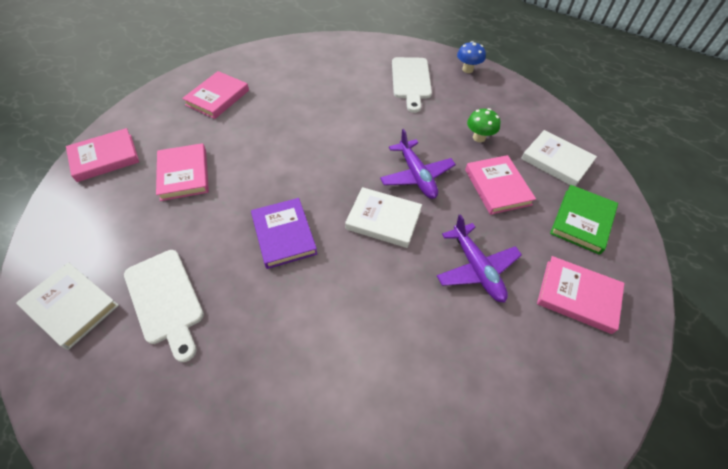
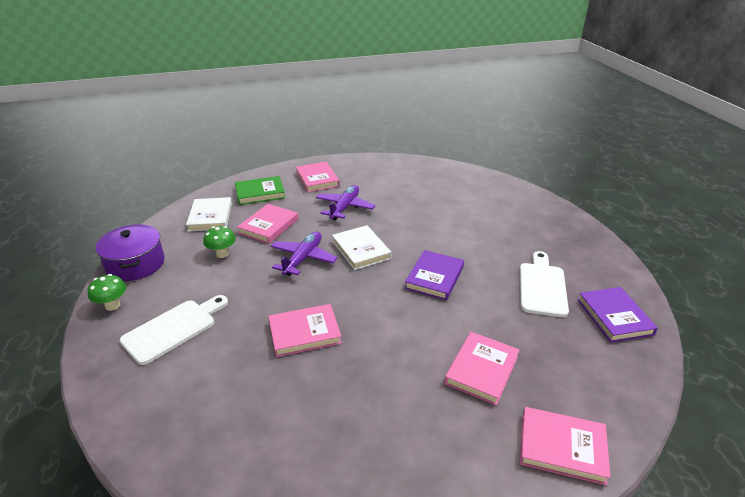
camera: 135 degrees left, 20 degrees down
(71, 306) = (614, 317): white book -> purple book
(217, 97) = (378, 454): pink book -> pink book (304, 333)
(467, 69) = (112, 305): blue mushroom -> green mushroom
(513, 94) = (135, 264): none -> purple pot

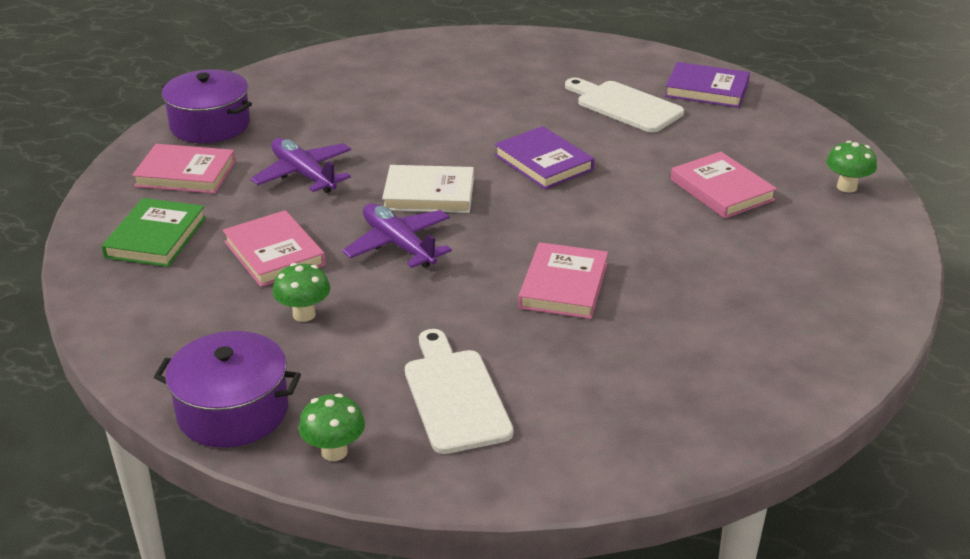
camera: 60 degrees left, 0 degrees up
(210, 217) = (171, 304): white book -> none
(364, 168) = (210, 125): none -> purple pot
(562, 447) = (846, 187): pink book -> green mushroom

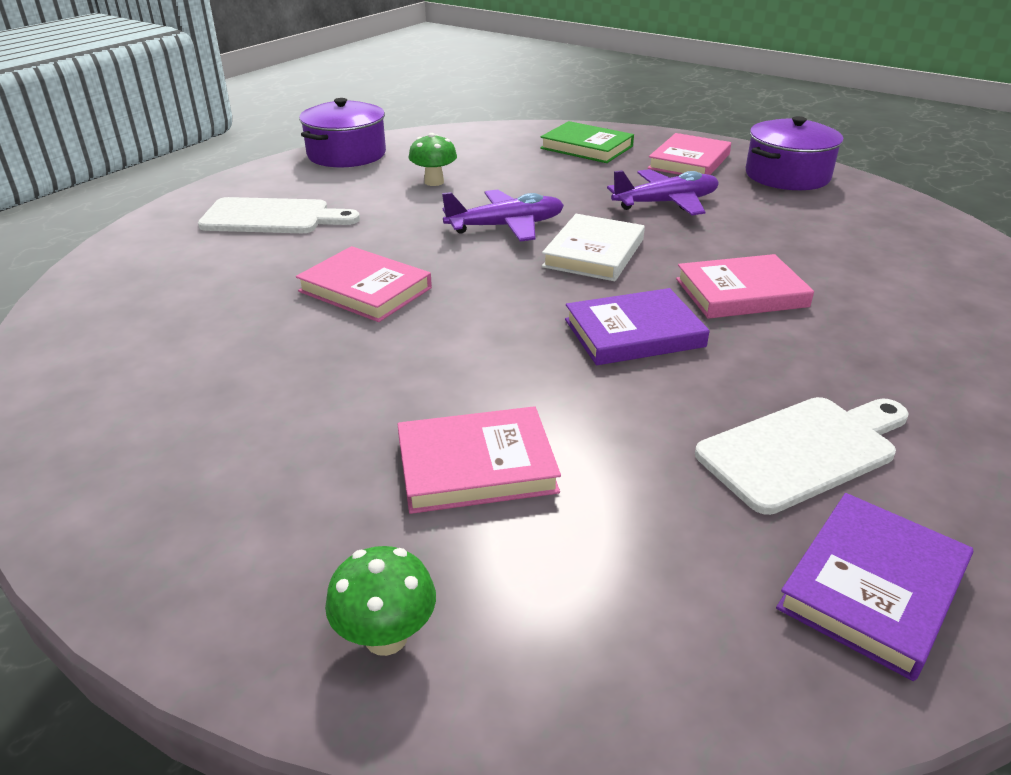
camera: 110 degrees right, 0 degrees up
(274, 253) = (531, 180): pink book -> pink book (741, 293)
(334, 451) = (268, 175): green mushroom -> none

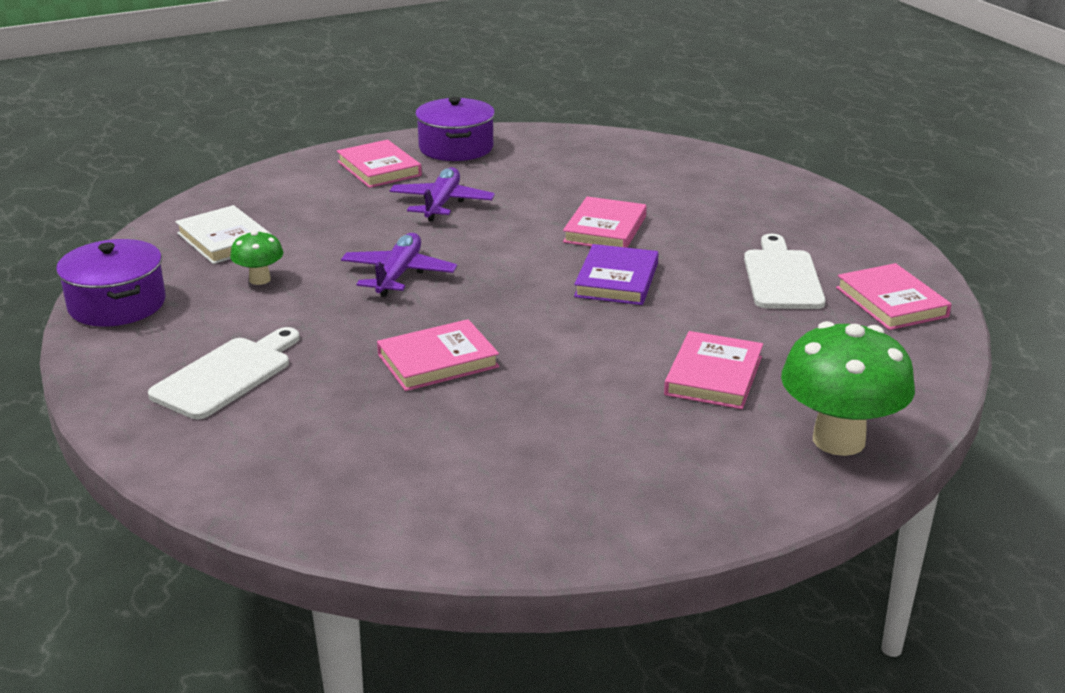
camera: 60 degrees left, 5 degrees down
(386, 637) = (838, 440): green mushroom -> green mushroom, size x2.00
(586, 147) = (286, 195): green book -> none
(593, 253) = (489, 256): white book -> white book (224, 240)
(872, 587) = (891, 302): purple book -> pink book

